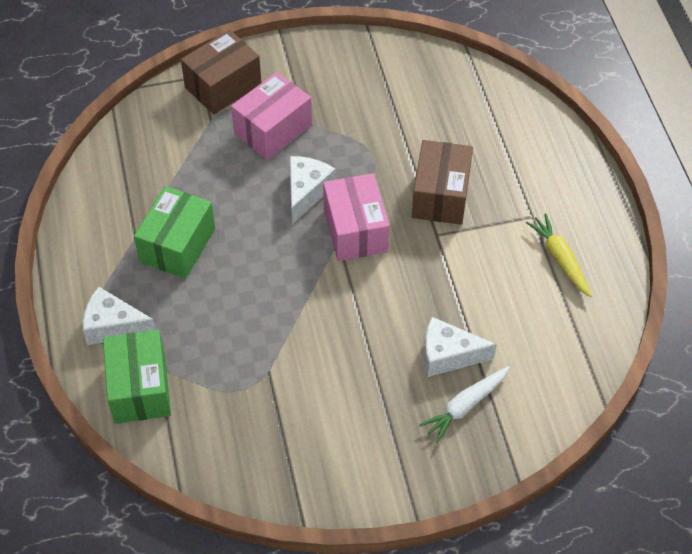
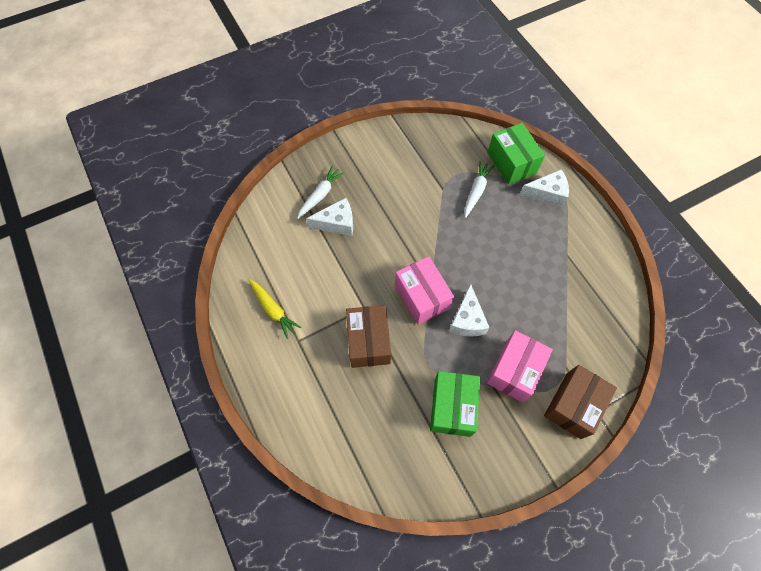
camera: 165 degrees right, 10 degrees up
(177, 245) = (536, 256): green box -> green box (452, 407)
(218, 355) = (476, 191): none -> white carrot

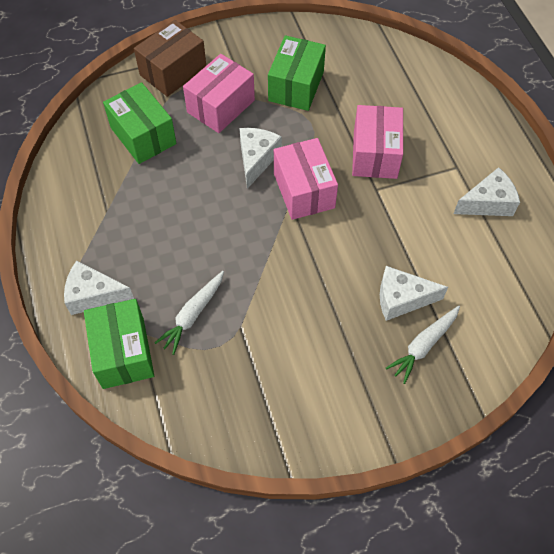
camera: 170 degrees left, 5 degrees down
(273, 310) = (487, 203): yellow carrot -> white cheese
(368, 342) = (375, 154): brown box -> pink box
(569, 327) = (143, 136): none -> green box

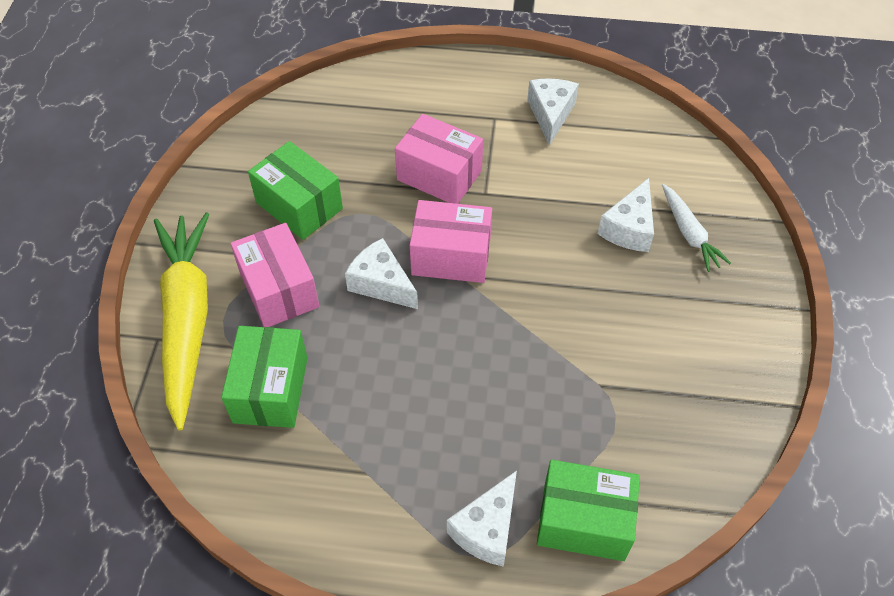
camera: 65 degrees left, 5 degrees down
(143, 136) = (270, 389): green box -> green box turned 75 degrees counterclockwise
(173, 71) = (187, 320): brown box -> yellow carrot
(192, 315) = (564, 427): white carrot -> none

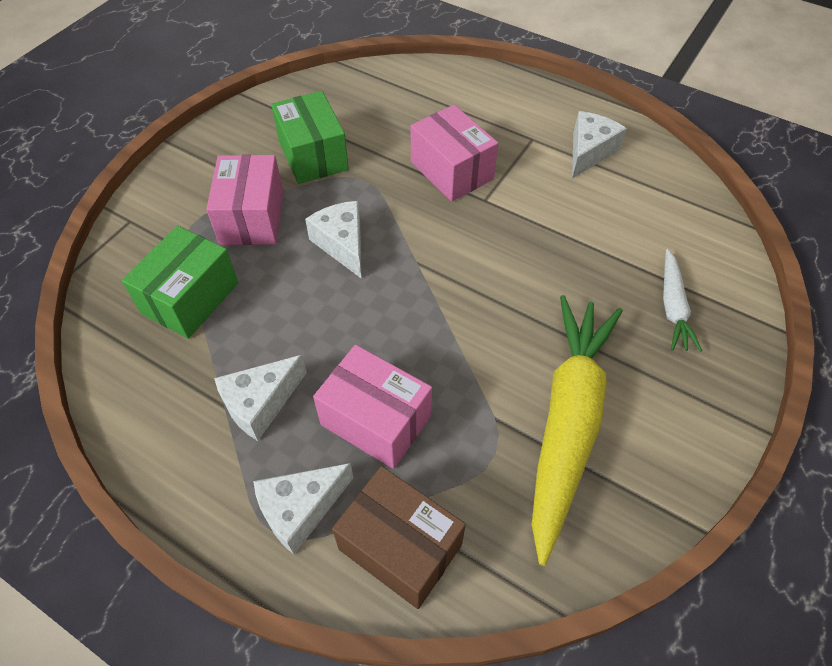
camera: 25 degrees right, 0 degrees up
(187, 320) = (162, 214): yellow carrot -> yellow carrot (567, 422)
(451, 256) = (420, 243): pink box -> pink box (376, 420)
(583, 521) = (400, 547): green box -> brown box
(629, 228) = (611, 280): white cheese -> white cheese (260, 404)

